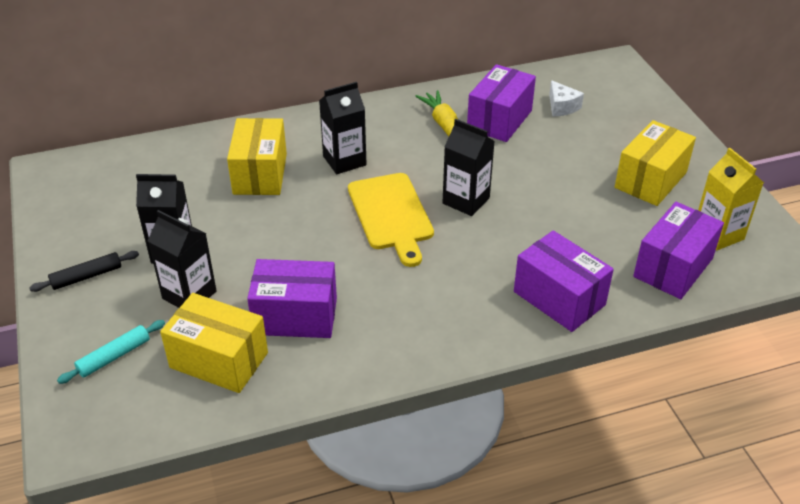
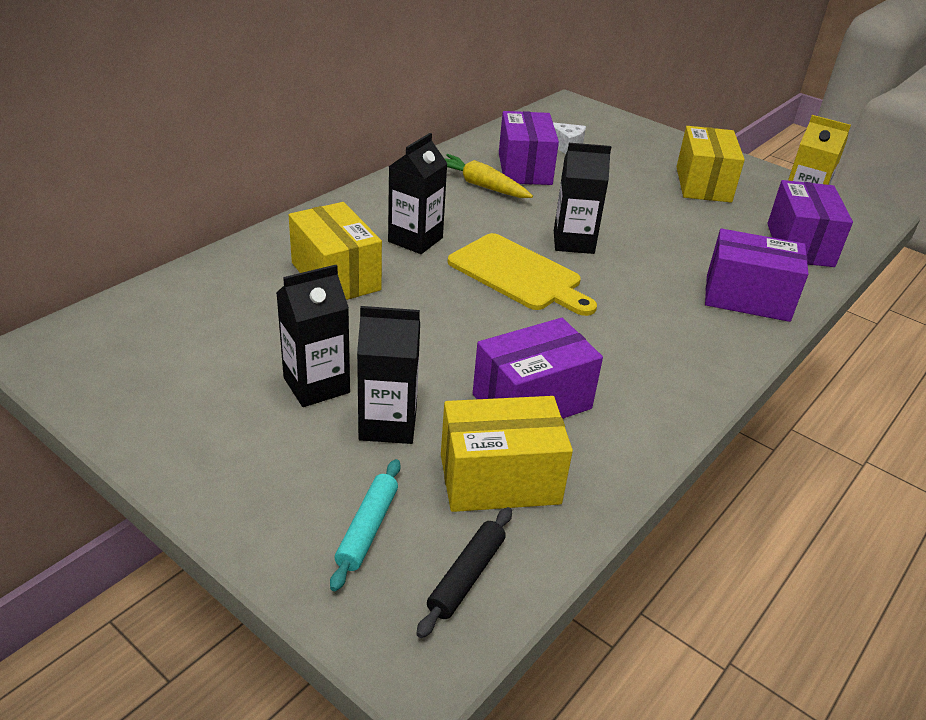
camera: 35 degrees left, 5 degrees down
(86, 276) = (230, 452): black rolling pin -> black rolling pin (467, 576)

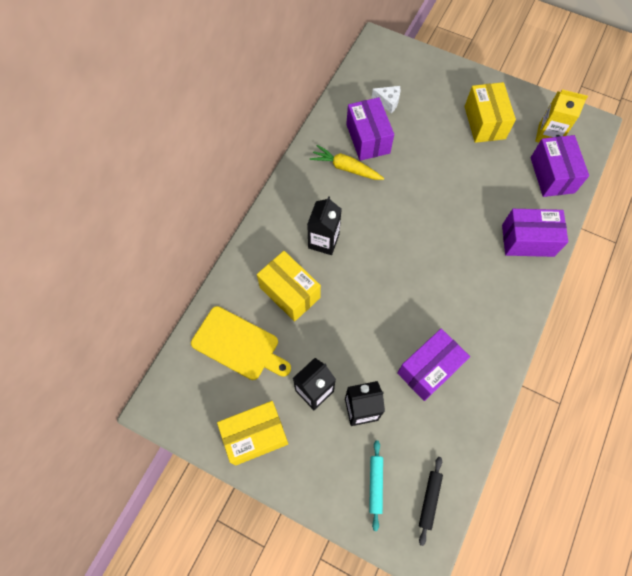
camera: 10 degrees left, 30 degrees up
(499, 479) = (427, 432): yellow box -> yellow box (255, 436)
(518, 274) = (393, 258): yellow cutting board -> yellow cutting board (238, 344)
(573, 242) = (417, 214): black carton -> none

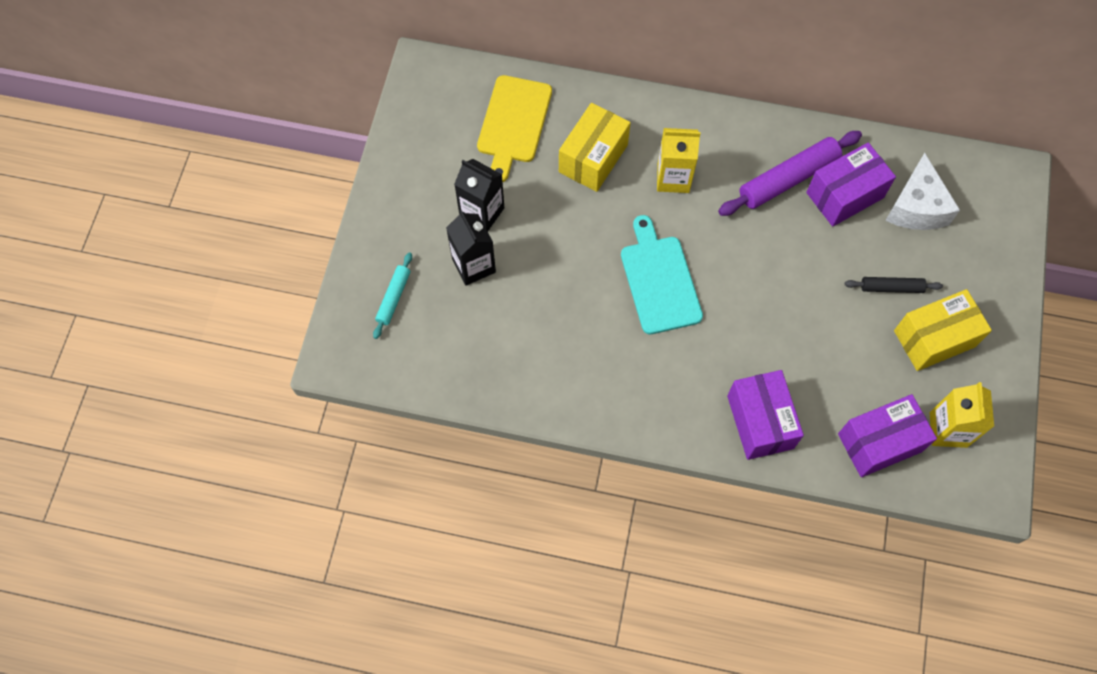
camera: 75 degrees right, 0 degrees up
(255, 436) = (417, 167): yellow box -> none
(323, 241) = (673, 178): black carton -> yellow carton
(346, 168) = (788, 179): yellow carrot -> purple rolling pin
(375, 484) = (394, 298): turquoise rolling pin -> turquoise rolling pin turned 60 degrees counterclockwise
(388, 102) = (916, 207): white cheese -> white cheese, size x1.75
(406, 274) = (659, 280): none -> turquoise cutting board
(429, 369) = (542, 329): purple box -> none
(429, 500) = (390, 357): black rolling pin -> black rolling pin (891, 288)

